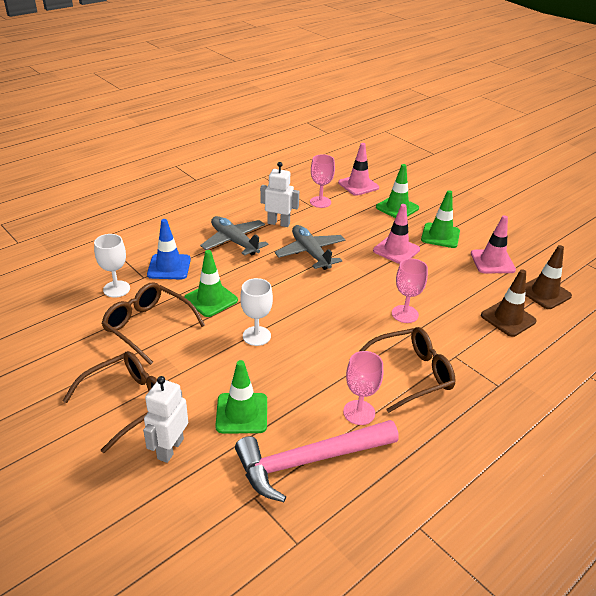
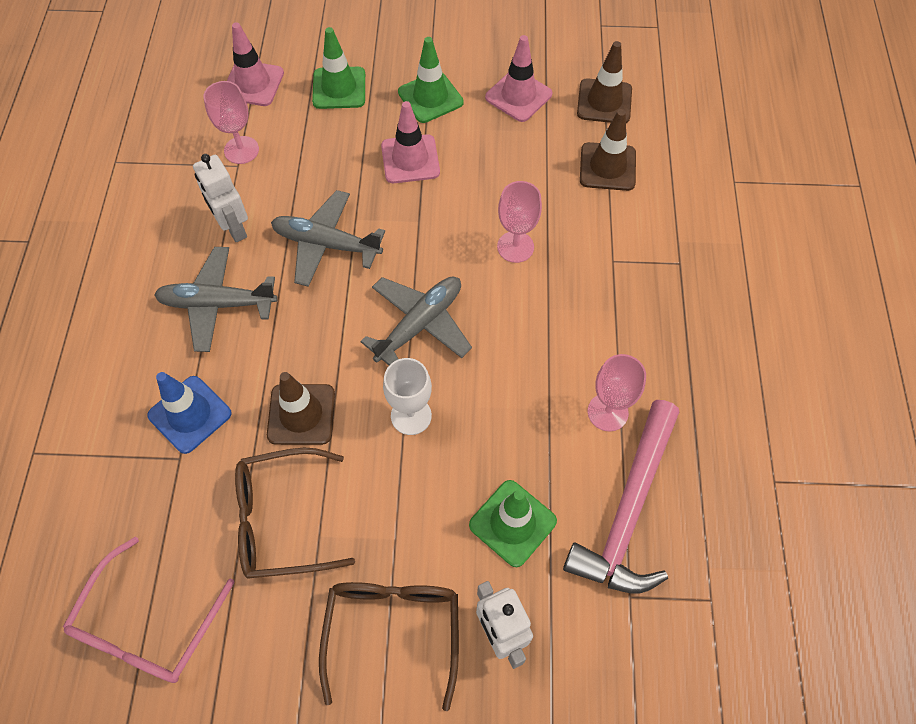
camera: 45 degrees left, 25 degrees up
(50, 317) = (148, 625): none -> pink glasses
(116, 289) = (170, 507): white goblet -> none
(211, 299) = (301, 414): green traffic cone -> brown traffic cone
(278, 223) = (233, 228): white robot -> white robot turned 90 degrees counterclockwise
(311, 308) = (420, 324): none -> grey plane
(411, 374) = (601, 321): brown glasses -> none

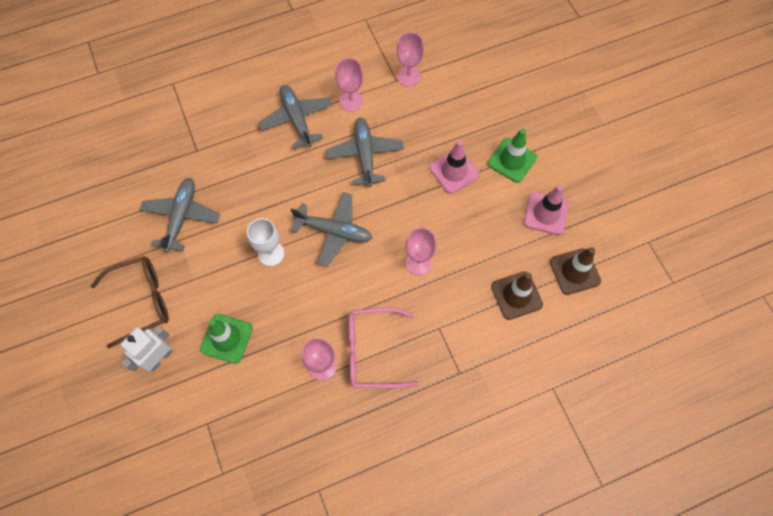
camera: 65 degrees right, 5 degrees up
(148, 625) = (103, 183): pink glasses -> pink glasses (372, 351)
(190, 414) = (223, 142): blue traffic cone -> none
(233, 228) = (351, 101): white robot -> pink goblet
(253, 83) = (462, 57): pink traffic cone -> none
(281, 519) = (182, 217): brown glasses -> grey plane
(301, 414) = (247, 196): brown traffic cone -> none
(339, 88) = (487, 105): green traffic cone -> none
(628, 510) = (261, 403): pink hammer -> none

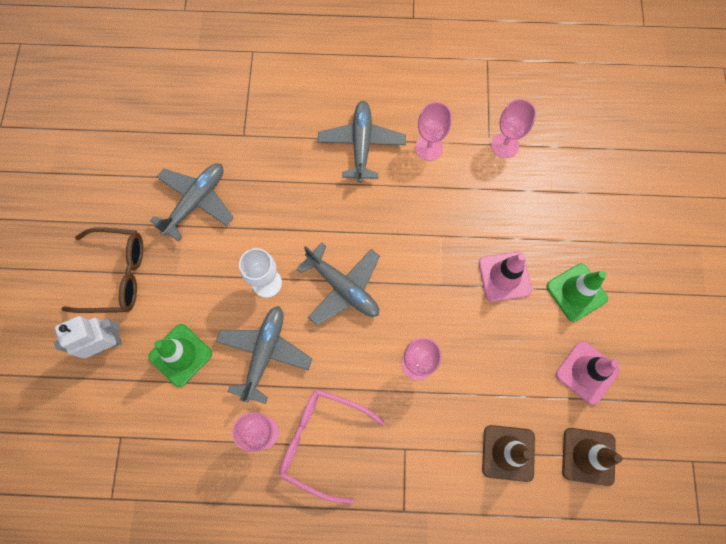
camera: 25 degrees right, 5 degrees up
(365, 154) = (415, 215): grey plane -> grey plane (265, 353)

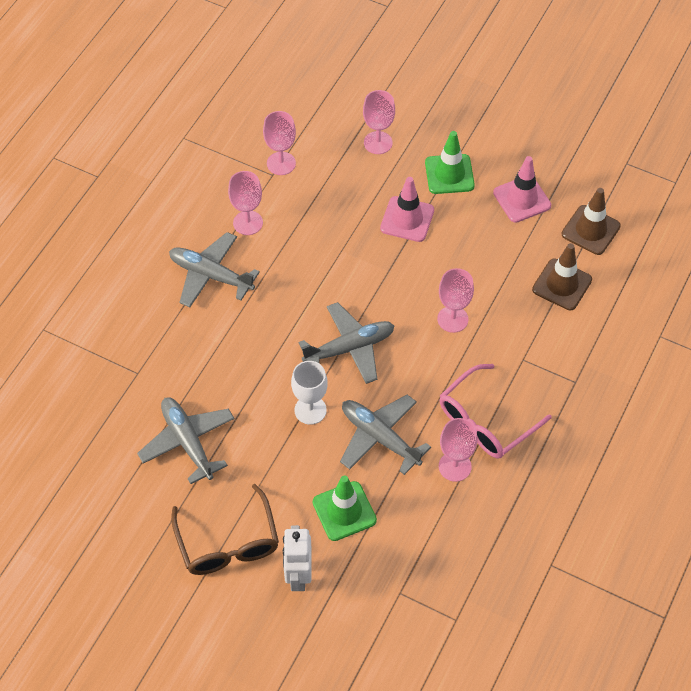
camera: 65 degrees left, 15 degrees down
(116, 275) = (228, 543): brown glasses -> brown glasses turned 135 degrees clockwise
(574, 214) = (378, 143): none -> pink goblet

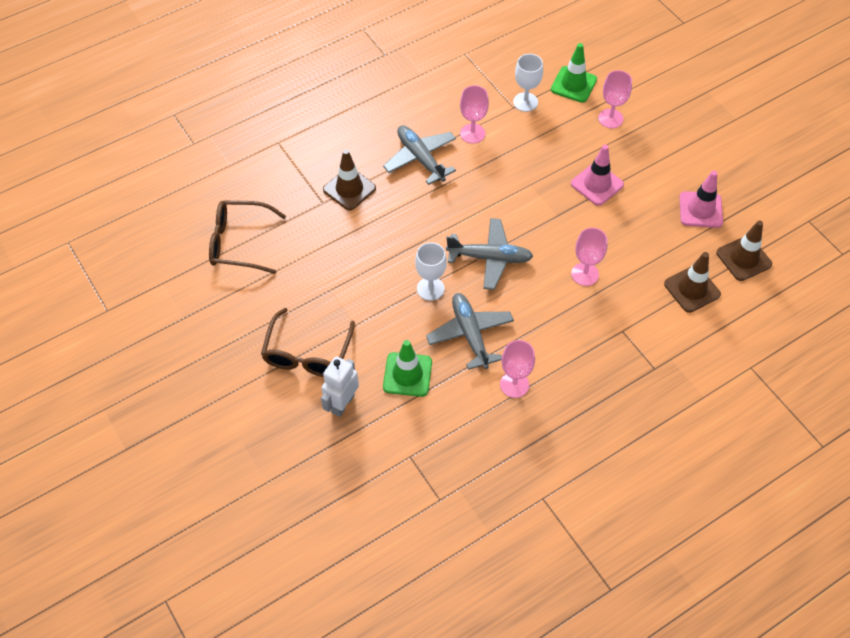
camera: 30 degrees right, 0 degrees up
(75, 461) = (239, 242): none -> brown glasses
(156, 344) = (349, 189): none -> brown traffic cone
(188, 442) = (326, 268): grey plane -> none
(281, 163) = (525, 102): pink goblet -> white goblet
(449, 174) = (653, 166): green traffic cone -> green traffic cone (573, 84)
(486, 421) = (561, 363): pink glasses -> none

